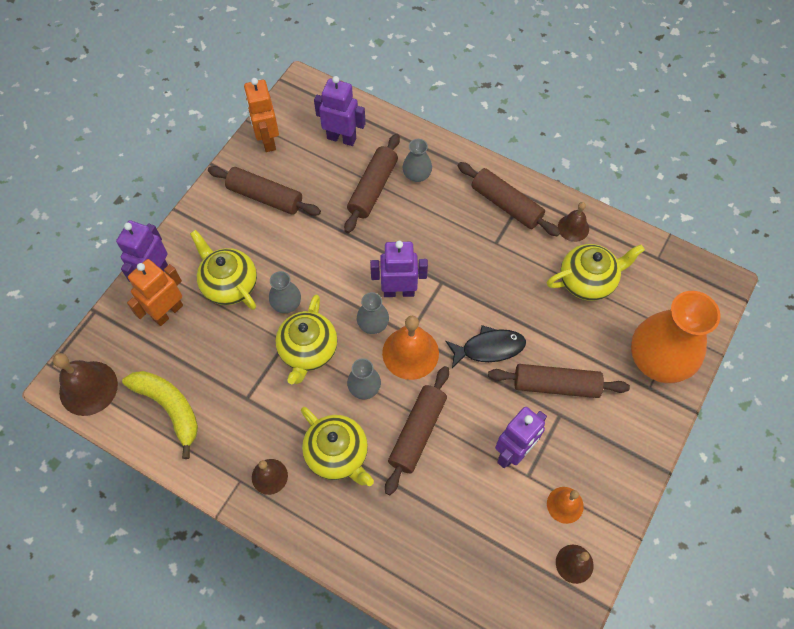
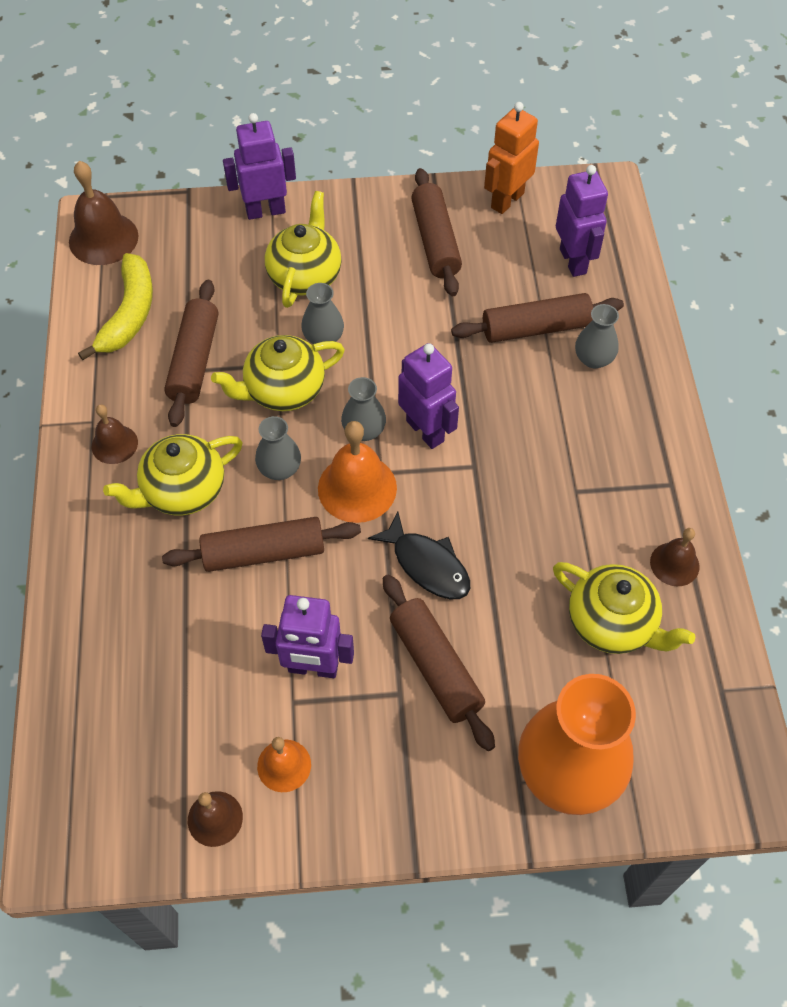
camera: 55 degrees right, 5 degrees down
(167, 312) = (232, 246): orange robot -> none
(338, 454) = (182, 491): yellow teapot -> yellow teapot turned 45 degrees clockwise
(506, 204) = (639, 472): brown rolling pin -> brown rolling pin (194, 360)

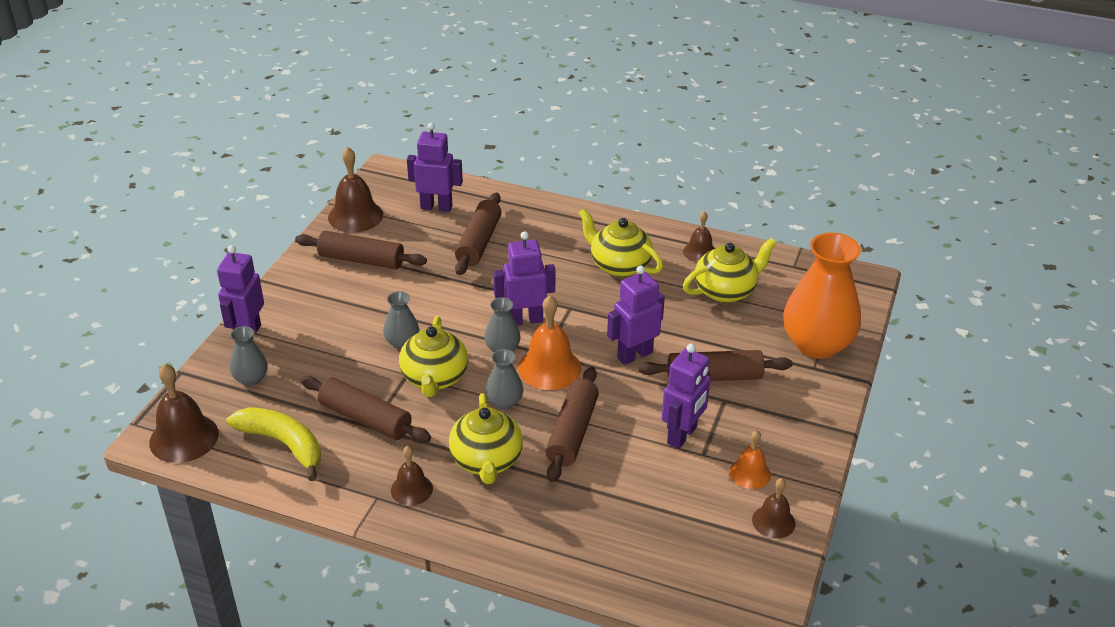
camera: 65 degrees left, 20 degrees down
(305, 275) = (334, 333): yellow teapot -> yellow teapot (619, 265)
(427, 565) = (634, 355): black fish -> purple robot
(507, 200) = (355, 216): orange robot -> brown bell
(593, 359) = (524, 227): grey vase -> grey vase (251, 378)

